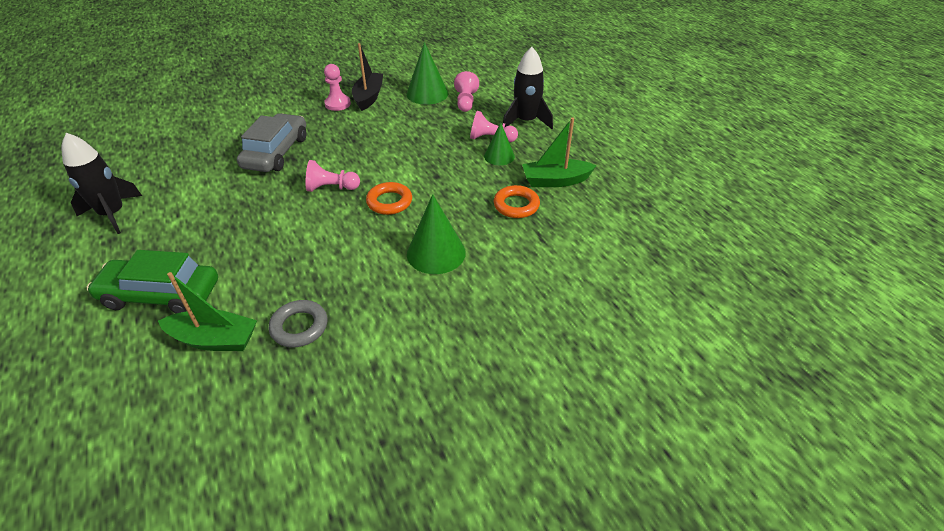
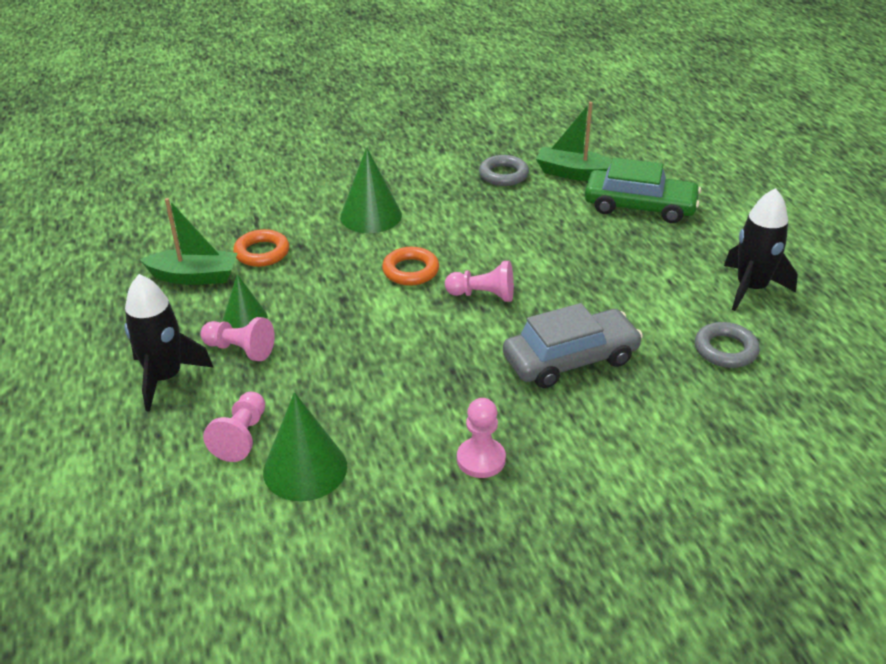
camera: 170 degrees left, 5 degrees down
(167, 167) = (725, 350): none -> grey ring
(276, 152) = (570, 359): grey car -> grey car turned 135 degrees counterclockwise
(369, 97) = (420, 472): black boat -> none

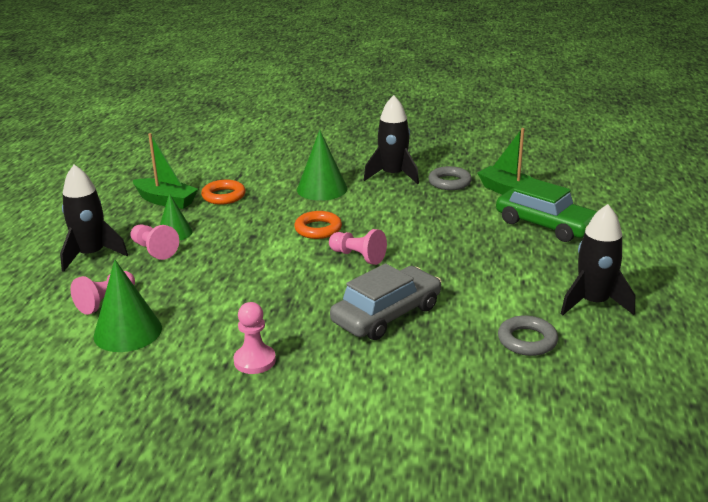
camera: 25 degrees right, 10 degrees down
(436, 179) = (393, 175): none -> black rocket
(570, 359) = (387, 314): grey car -> grey car turned 45 degrees counterclockwise

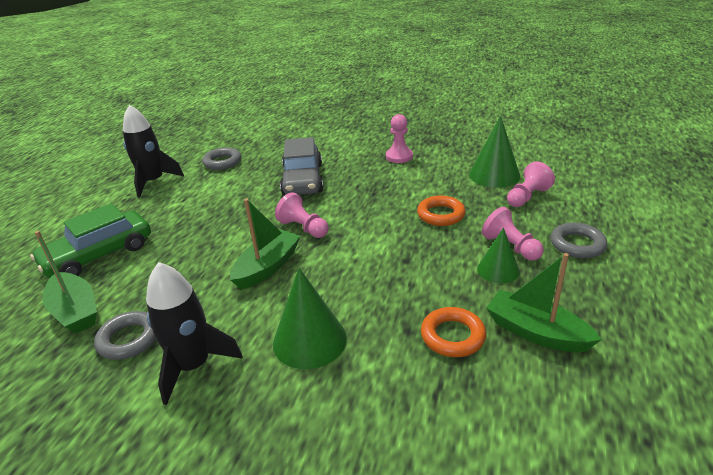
camera: 170 degrees left, 5 degrees up
(91, 255) = (577, 244): black rocket -> grey ring
(318, 229) = (333, 265): orange ring -> orange ring (441, 215)
(376, 224) = (267, 267): none -> green boat
(387, 314) = (302, 179): grey car -> grey car turned 60 degrees counterclockwise
(545, 225) = (99, 255): green car -> green car turned 90 degrees counterclockwise

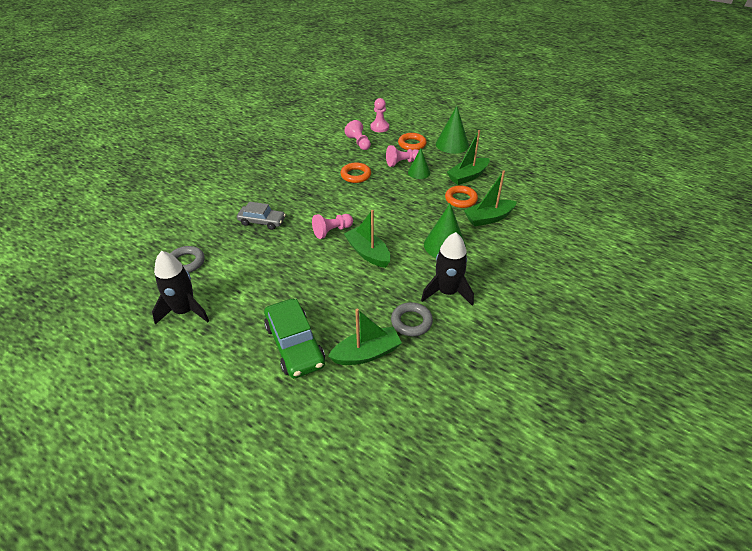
camera: 75 degrees left, 10 degrees up
(302, 179) = (262, 221): grey car -> grey car, size x0.64
(399, 156) = (267, 172): pink pawn -> pink pawn (379, 127)
(415, 387) = (488, 218): none -> green boat
(494, 175) = (325, 145): green cone -> green cone (452, 144)
(577, 244) = (412, 144): grey ring -> orange ring

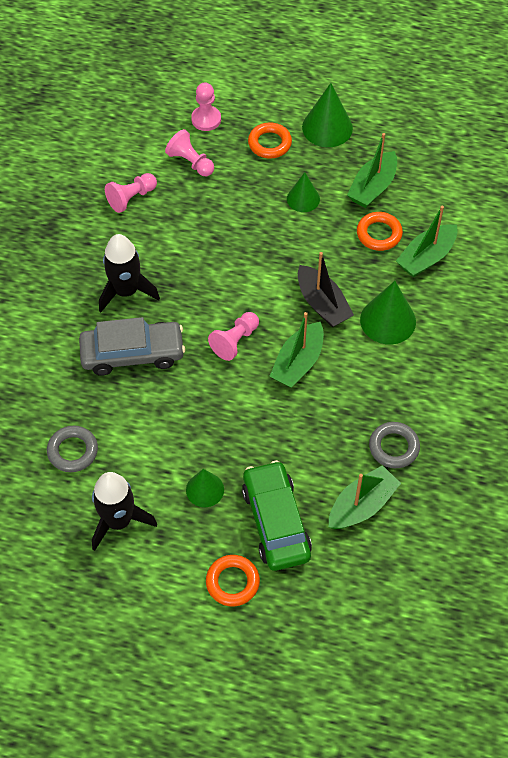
camera: 20 degrees left, 15 degrees up
(256, 309) = (205, 489): none -> green cone
(262, 221) = (132, 353): grey car -> grey car, size x1.56
(294, 345) = (276, 522): green car -> green car turned 150 degrees counterclockwise
(355, 175) = (217, 230): orange ring -> orange ring (232, 582)
(368, 253) = (298, 363): green boat -> green boat turned 90 degrees counterclockwise
(402, 163) = (271, 186): pink pawn -> pink pawn (131, 198)
(403, 226) = (322, 304): none -> black boat
(447, 292) = (418, 392): black rocket -> black rocket (126, 291)

